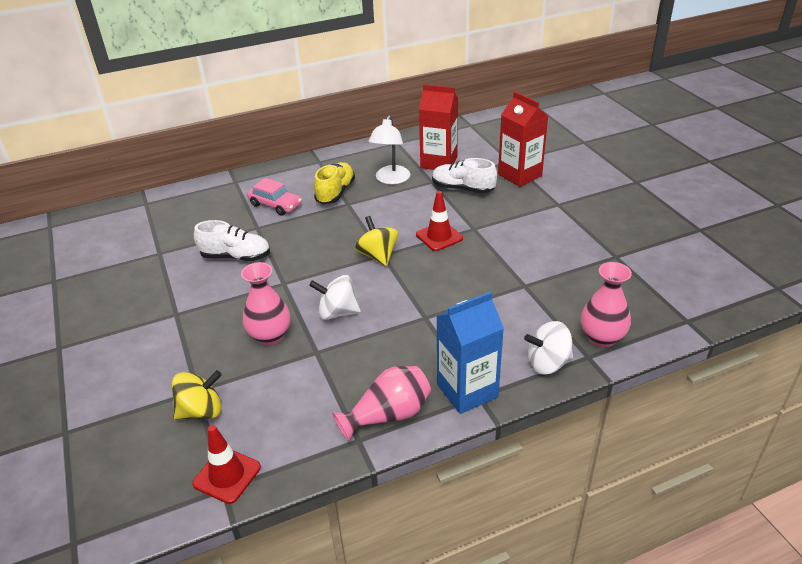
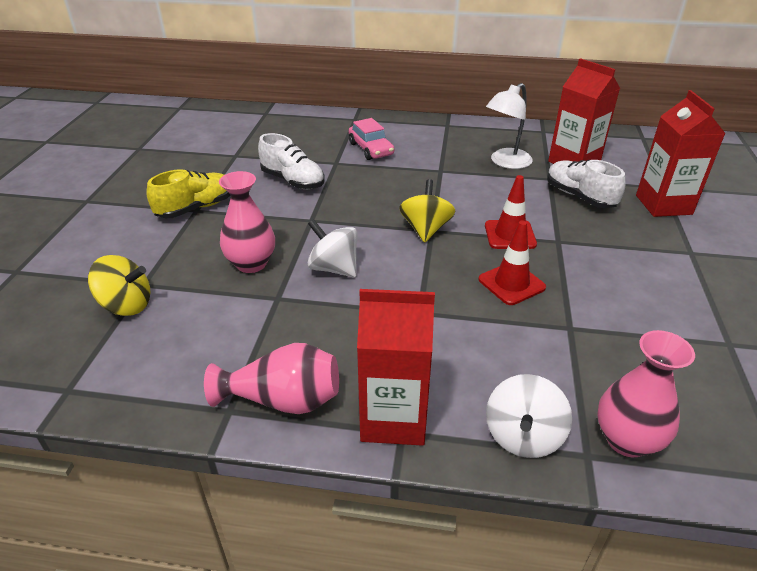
camera: 30 degrees right, 0 degrees up
(227, 475) = (83, 378): red traffic cone -> red traffic cone (511, 283)
(335, 192) = (437, 156): yellow shoe -> yellow shoe (196, 208)
(467, 391) = (393, 418): blue carton -> red carton
(547, 363) = (523, 436): white spinning top -> white spinning top turned 90 degrees counterclockwise

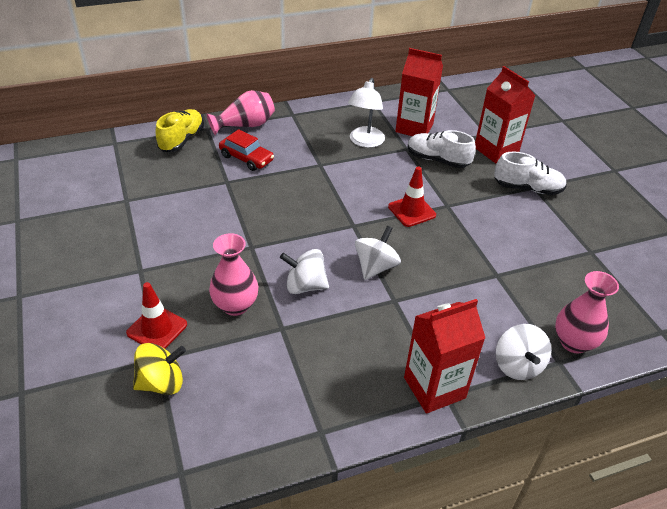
camera: 30 degrees left, 5 degrees up
(196, 208) = (138, 268): yellow shoe -> yellow shoe (181, 140)
(283, 400) = (353, 407): pink vase -> pink vase (245, 125)
(293, 181) = (204, 212): white shoe -> white shoe (527, 188)
(371, 149) = (246, 158): pink car -> red car
(424, 274) = (375, 267): none -> white spinning top
(426, 229) = (348, 226): yellow spinning top -> none
(511, 283) = (439, 253): red traffic cone -> red traffic cone (157, 329)

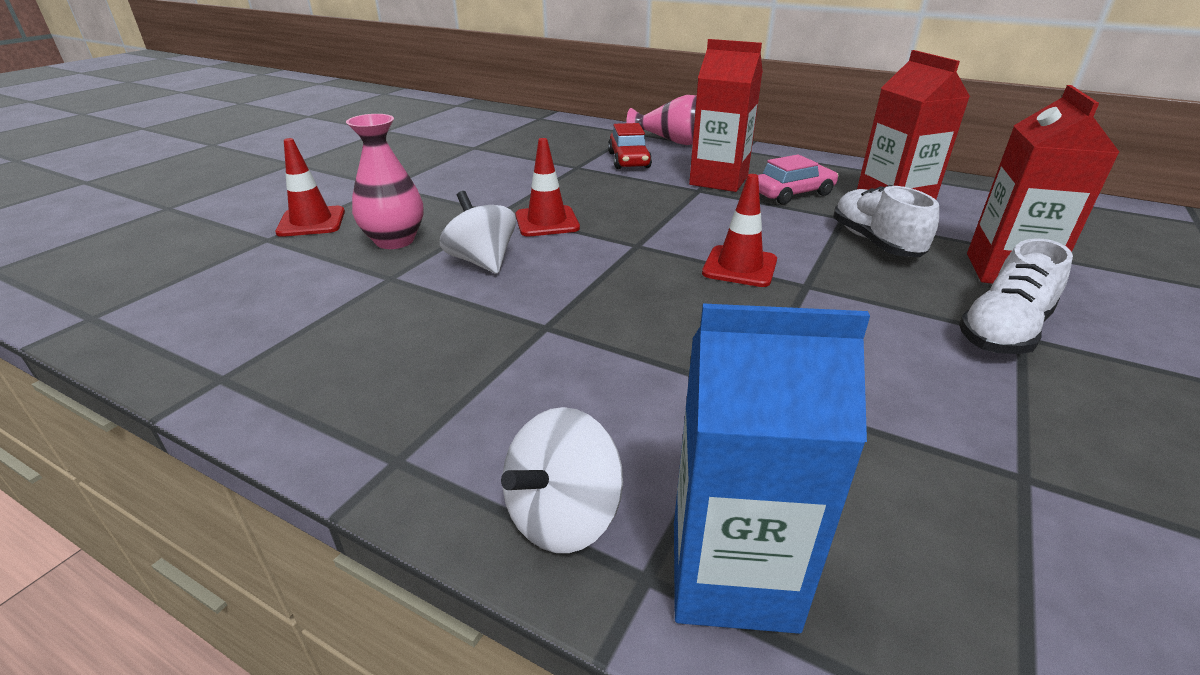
camera: 50 degrees right, 10 degrees down
(161, 383) = (231, 254): yellow spinning top -> none
(181, 140) = (595, 132): yellow shoe -> none
(287, 237) = (547, 222): none -> red traffic cone
(365, 142) = (792, 193): white lamp -> pink car
(375, 267) = (588, 288): white spinning top -> none
(434, 388) = (401, 440): red carton -> red carton (718, 180)
(527, 188) = (1003, 331): white shoe -> white shoe turned 75 degrees clockwise
(573, 342) = (732, 574): pink vase -> blue carton

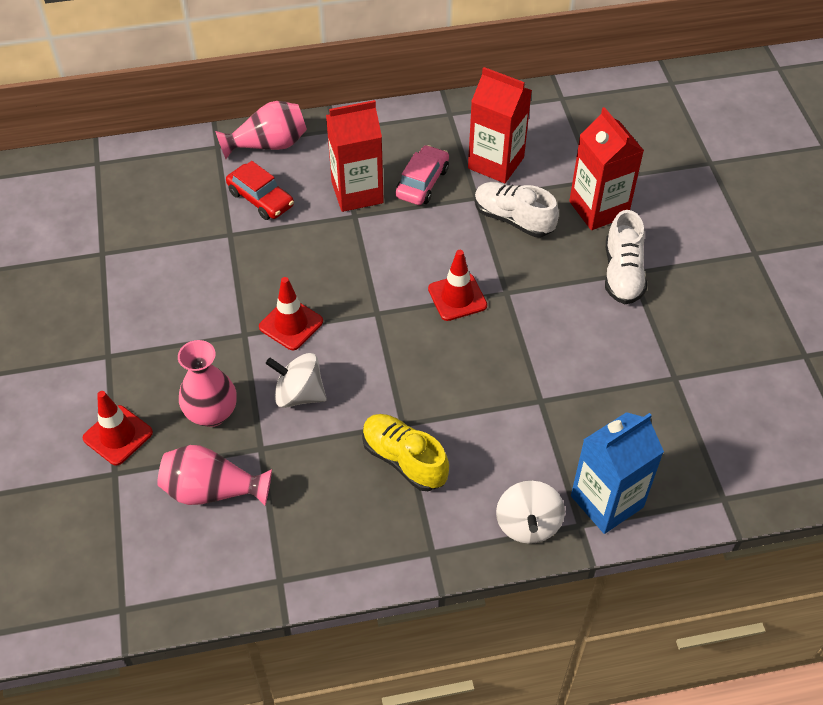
camera: 40 degrees left, 20 degrees up
(304, 283) = (212, 490): none -> pink vase
(503, 354) = (404, 460): none -> yellow shoe

